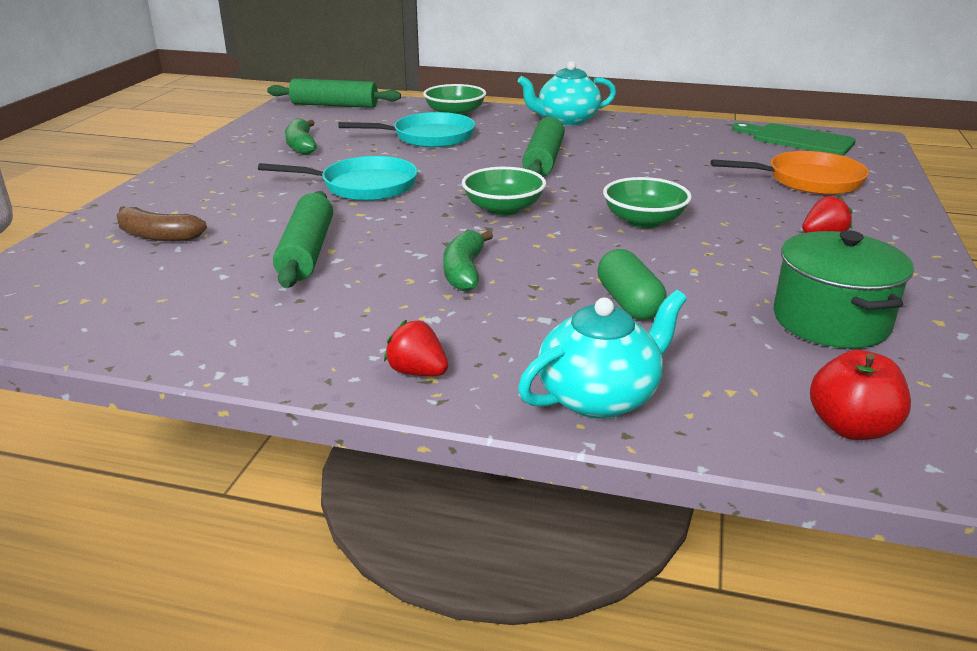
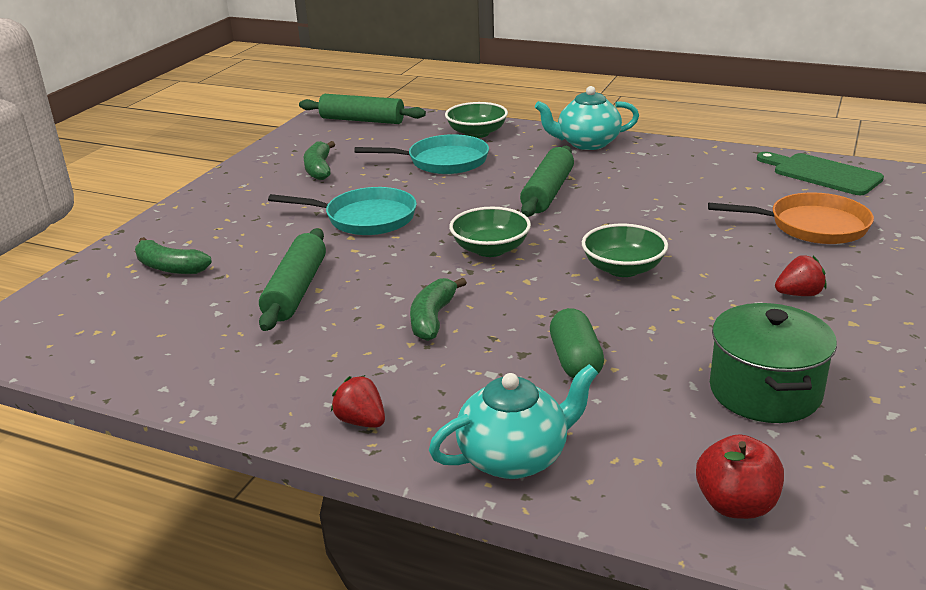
camera: 10 degrees right, 0 degrees up
(158, 236) = (169, 267): brown banana -> green banana

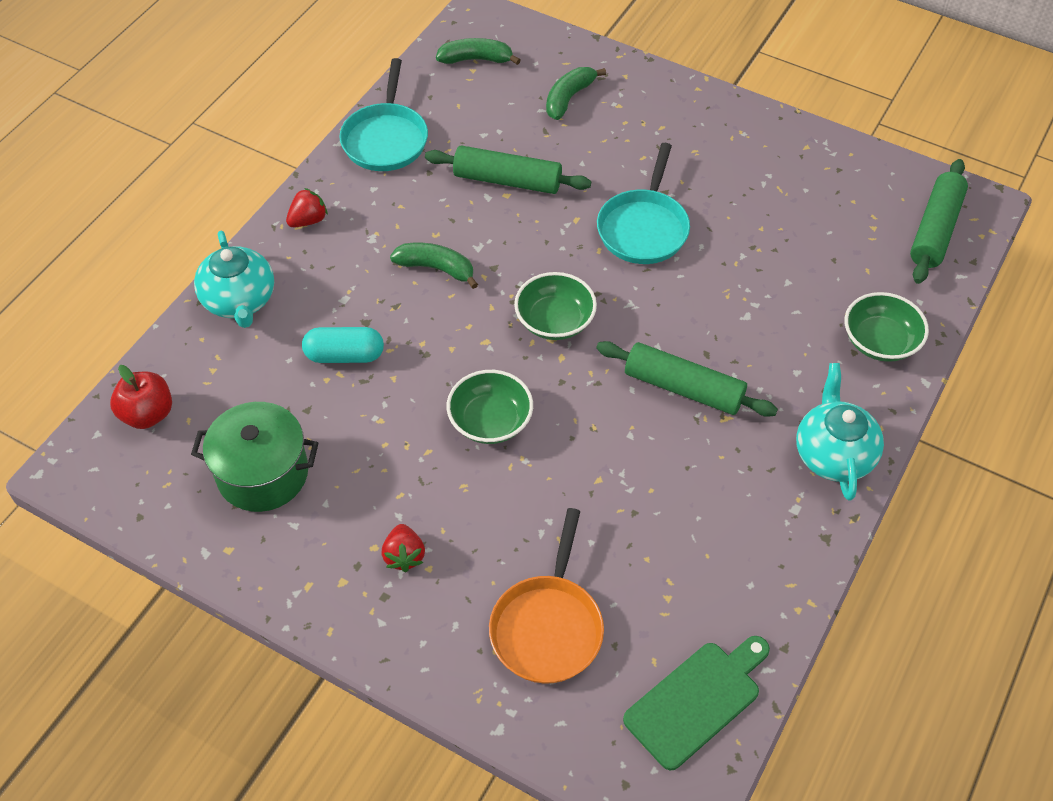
camera: 95 degrees right, 25 degrees up
(319, 169) = (778, 191): green banana -> green banana (476, 59)
(442, 161) = (788, 300): turquoise pan -> turquoise pan (386, 138)
(575, 361) = (344, 355): green capsule -> turquoise capsule

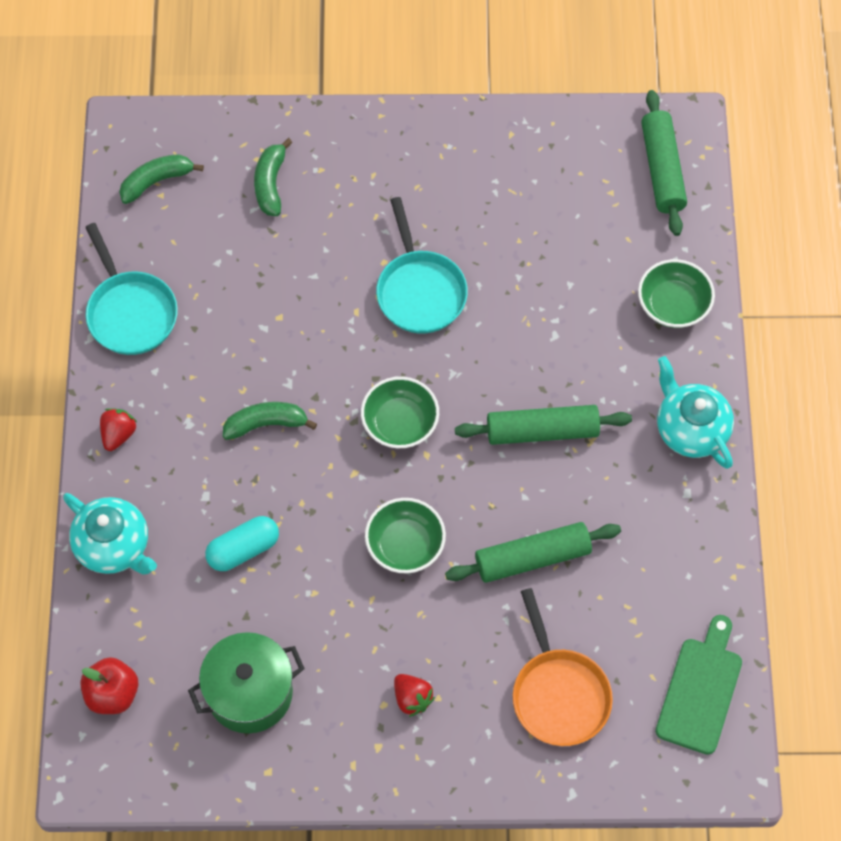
camera: 30 degrees left, 10 degrees up
(507, 180) = (270, 301): green rolling pin -> green rolling pin (532, 557)

